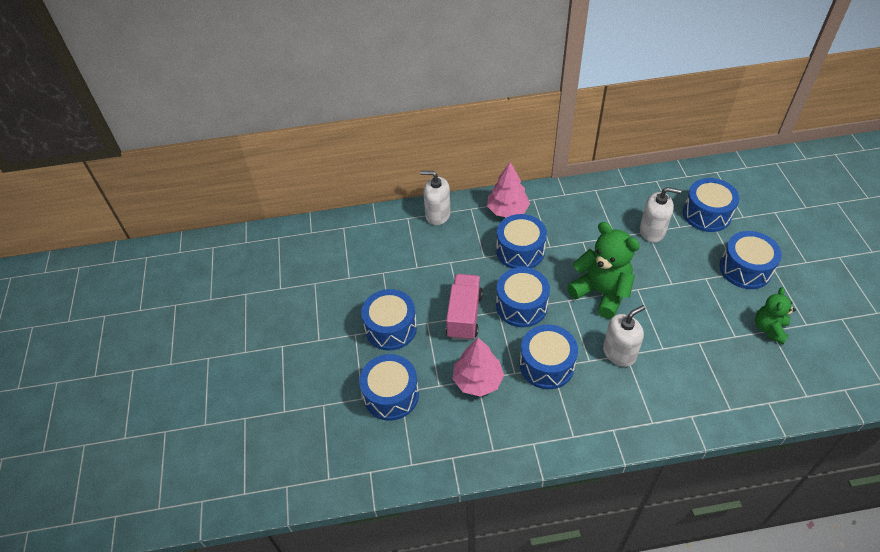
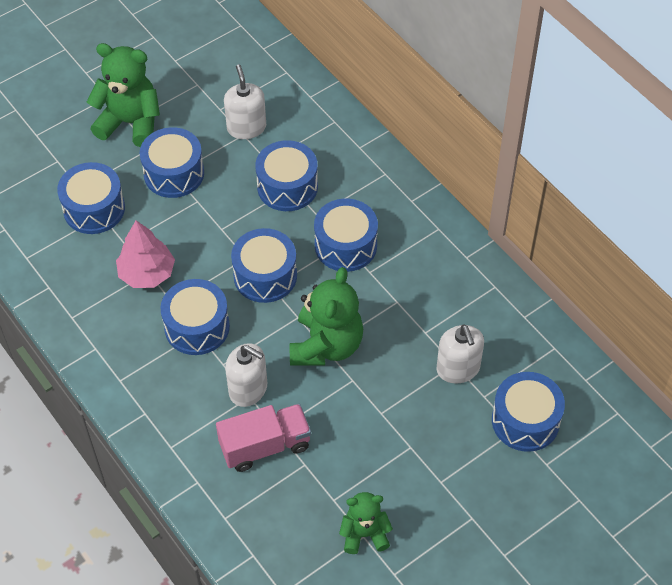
camera: 60 degrees right, 5 degrees up
(321, 339) = (130, 123): none -> green teddy bear
(437, 214) = (356, 146): white soap dispenser -> white soap dispenser (246, 127)
(464, 315) = (224, 229): pink truck -> pink truck (265, 446)
(507, 210) = (404, 209): pink tree -> none
(745, 269) = (451, 487): blue drum -> blue drum (287, 186)

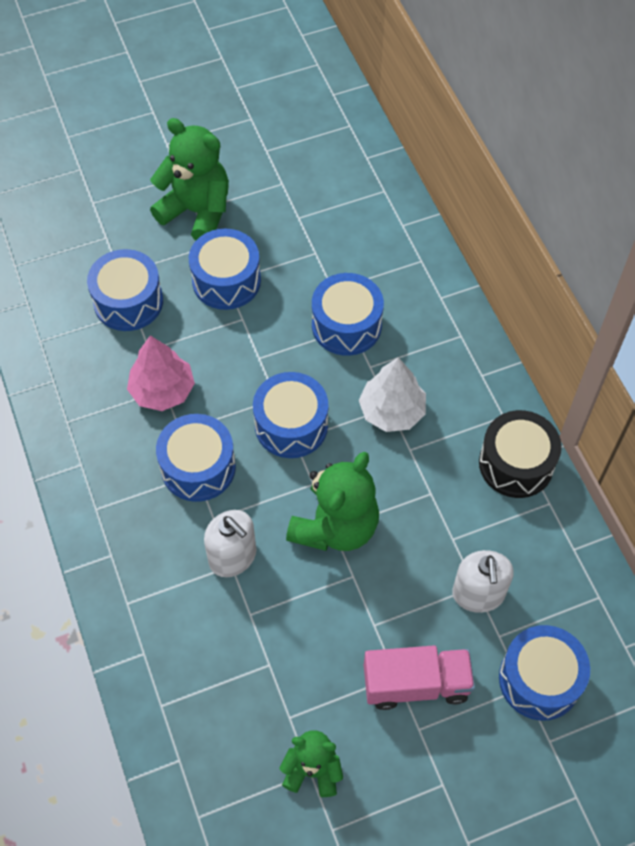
camera: 15 degrees right, 5 degrees up
(246, 127) = (321, 245): white soap dispenser -> none
(265, 446) = (231, 630): pink truck -> pink truck (416, 684)
(345, 245) = (391, 411): blue drum -> white tree
(459, 263) = (516, 464): none -> black drum

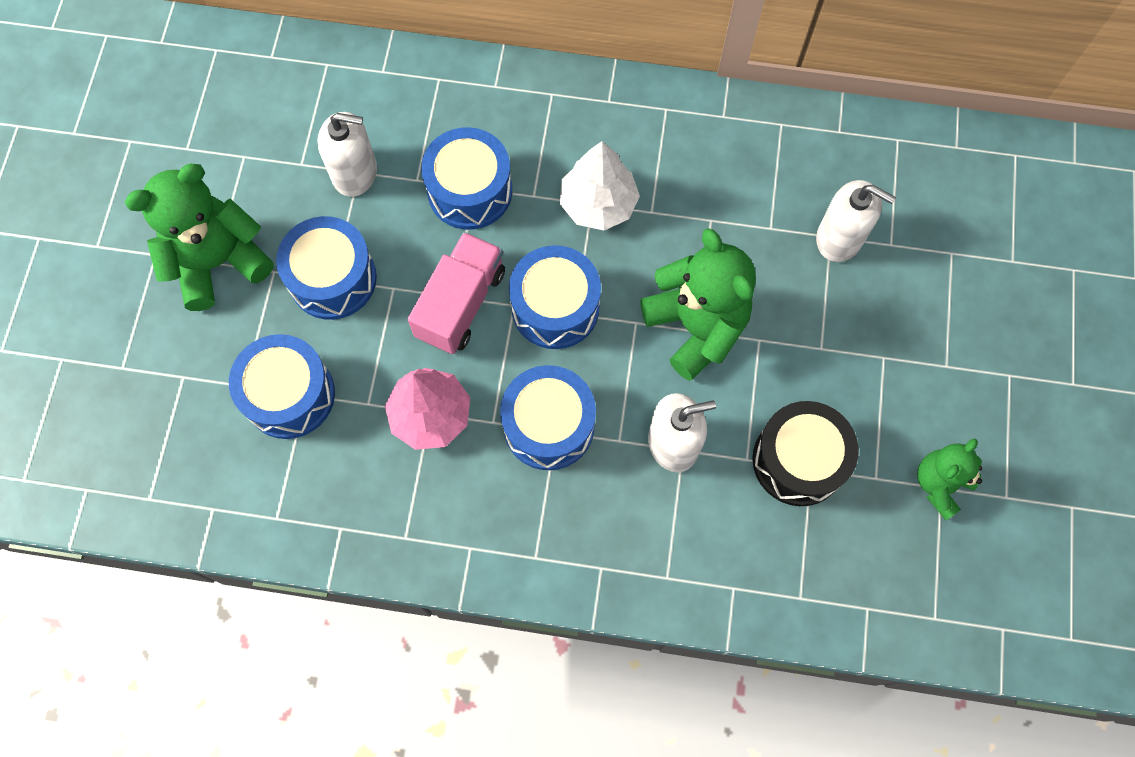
camera: 60 degrees left, 10 degrees up
(313, 251) = (355, 173): none -> white soap dispenser
(416, 684) = (901, 344): pink truck -> pink truck (461, 304)
(516, 464) = (723, 128): black drum -> black drum (798, 460)
(539, 679) = (951, 235): blue drum -> none

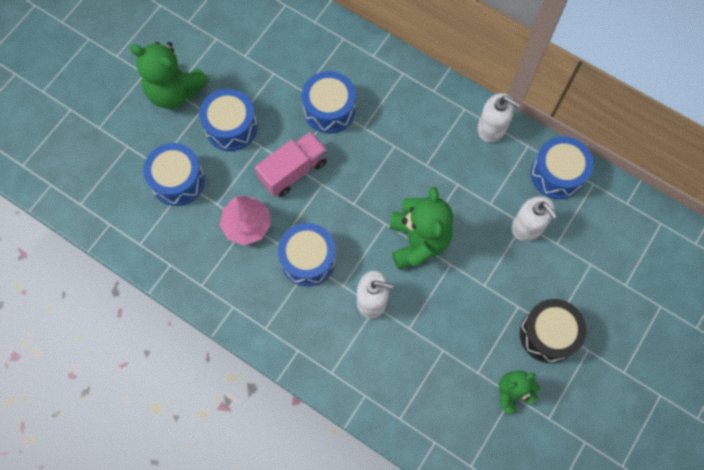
camera: 25 degrees right, 0 degrees up
(218, 262) = (175, 91): green teddy bear -> green teddy bear turned 150 degrees counterclockwise
(355, 173) = (271, 73): white soap dispenser -> white soap dispenser (492, 128)
(555, 307) = (344, 195): blue drum -> blue drum (557, 174)
(598, 204) = (397, 147): white tree -> none
(798, 460) = (438, 342): black drum -> black drum (548, 334)

